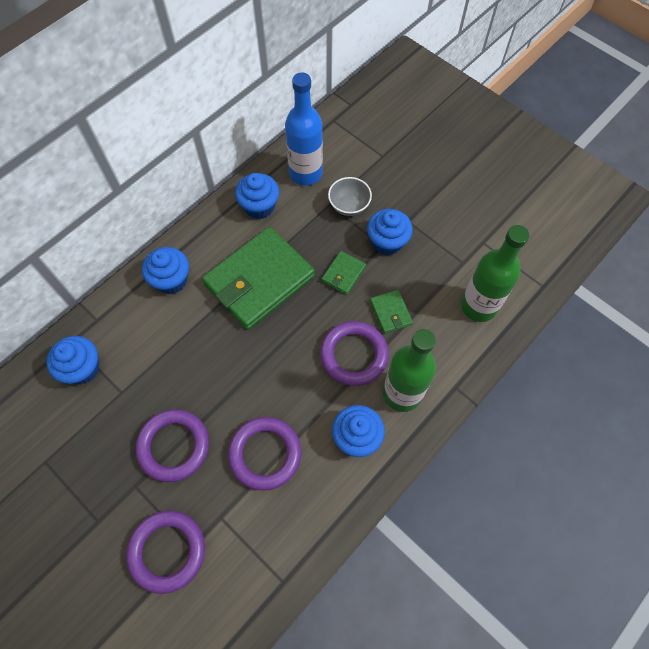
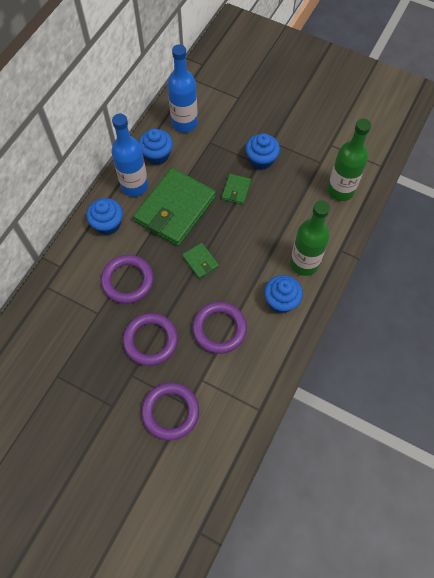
camera: 15 degrees left, 0 degrees up
(82, 368) = (62, 303): blue cupcake -> none
(219, 239) = (134, 186): none -> blue bottle
(349, 206) = (225, 140): grey bowl -> none
(354, 355) = (261, 245): purple ring -> purple ring (127, 281)
(390, 312) = (279, 209): green wallet -> green wallet (200, 261)

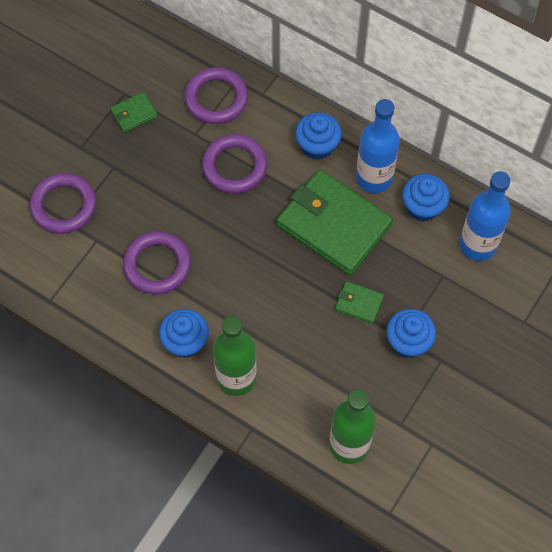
camera: 95 degrees right, 0 degrees up
(150, 340) = (153, 189): purple ring -> purple ring (216, 98)
(200, 261) = (252, 250): green wallet -> green wallet (134, 114)

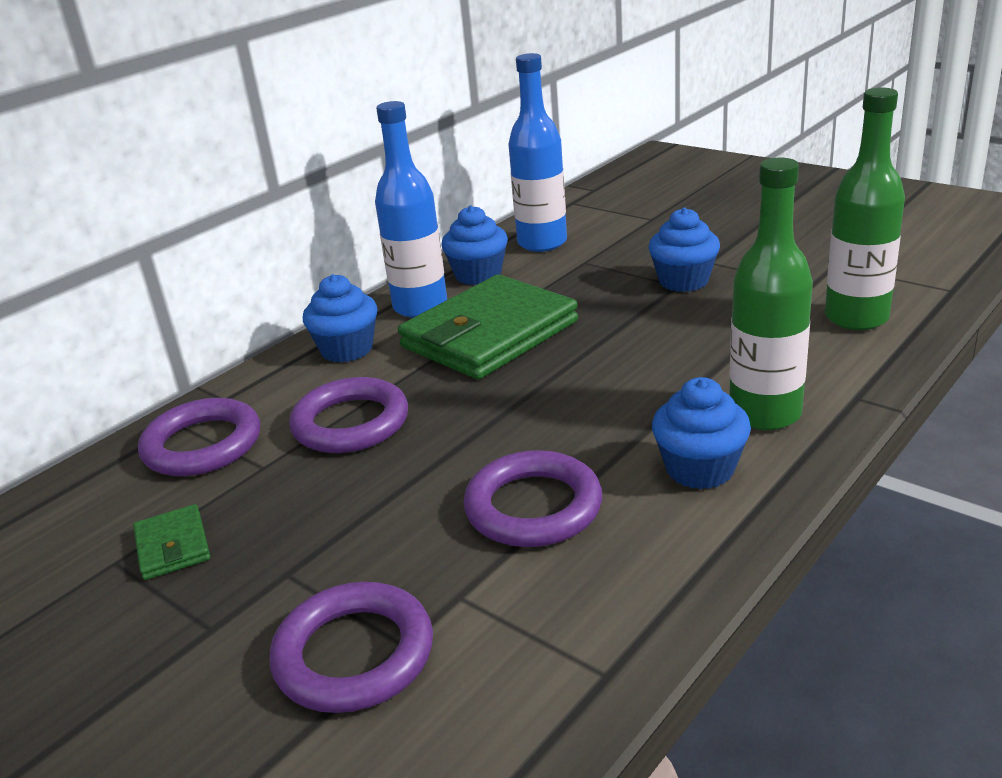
camera: 80 degrees left, 35 degrees down
(359, 303) = (624, 314): green wallet -> none

